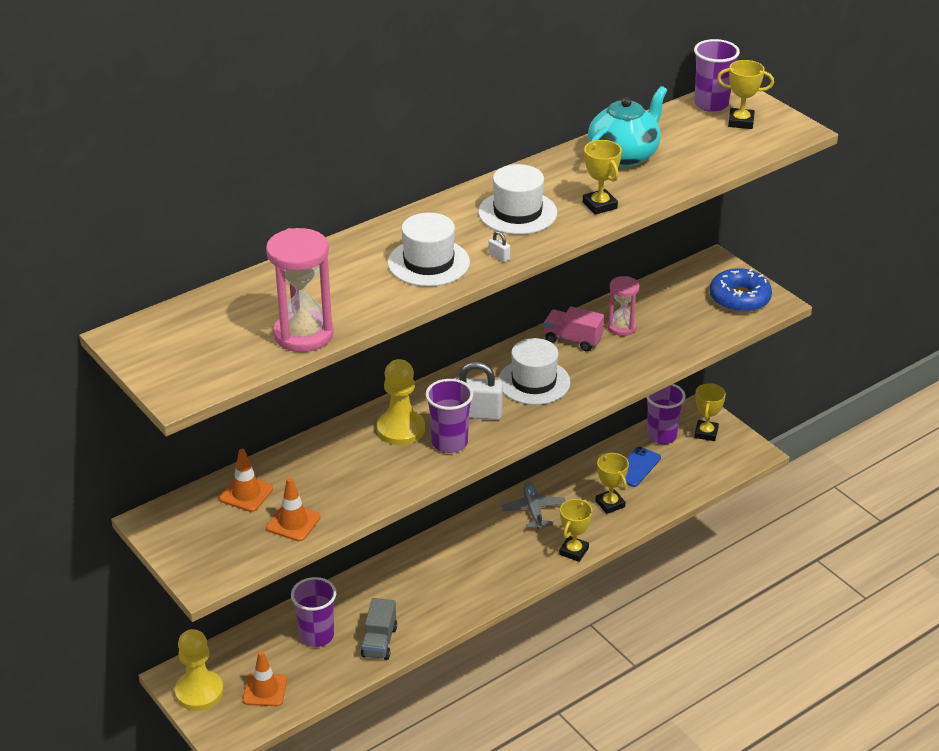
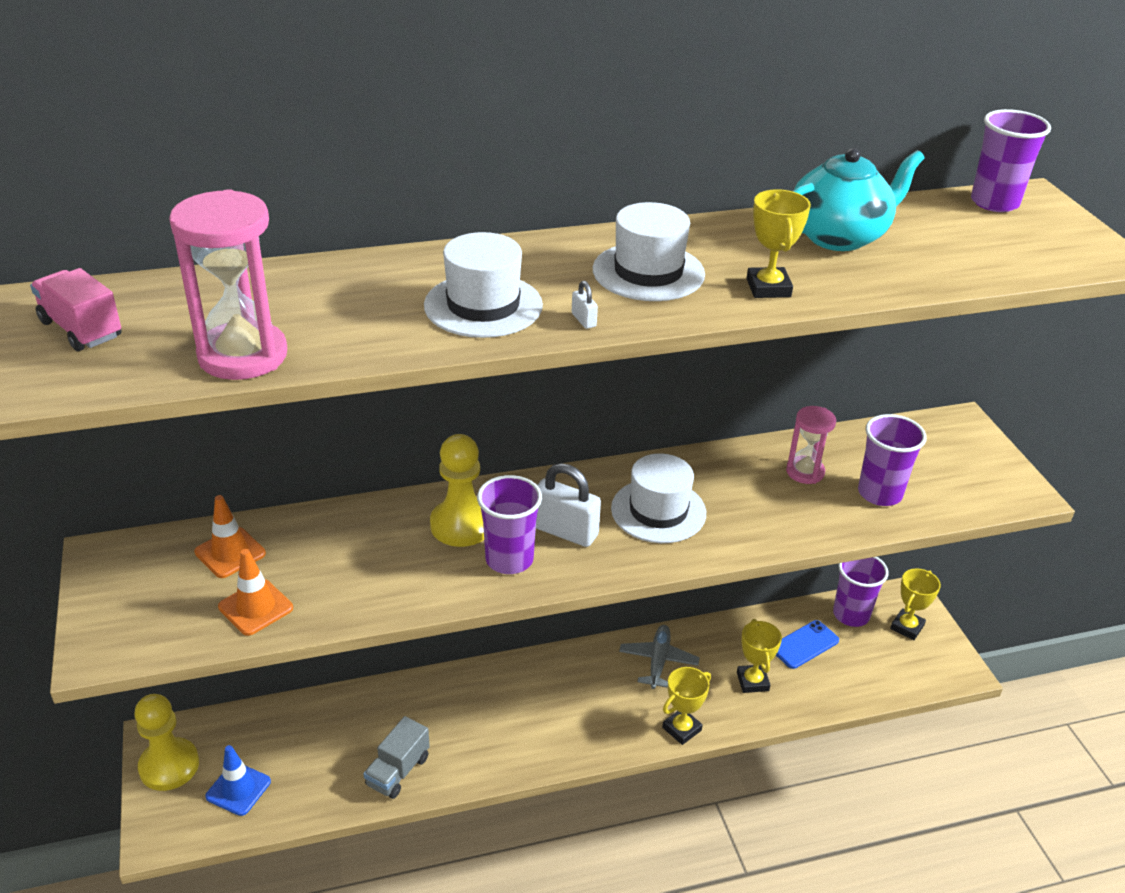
camera: 20 degrees right, 0 degrees up
(265, 690) = (238, 789): orange traffic cone -> blue traffic cone
(316, 635) = (334, 739): purple cup -> purple cup (879, 493)
(573, 340) = (735, 471): pink truck -> pink truck (81, 329)
(739, 298) = (977, 475): blue donut -> none
(741, 122) = (1027, 231): yellow trophy -> none

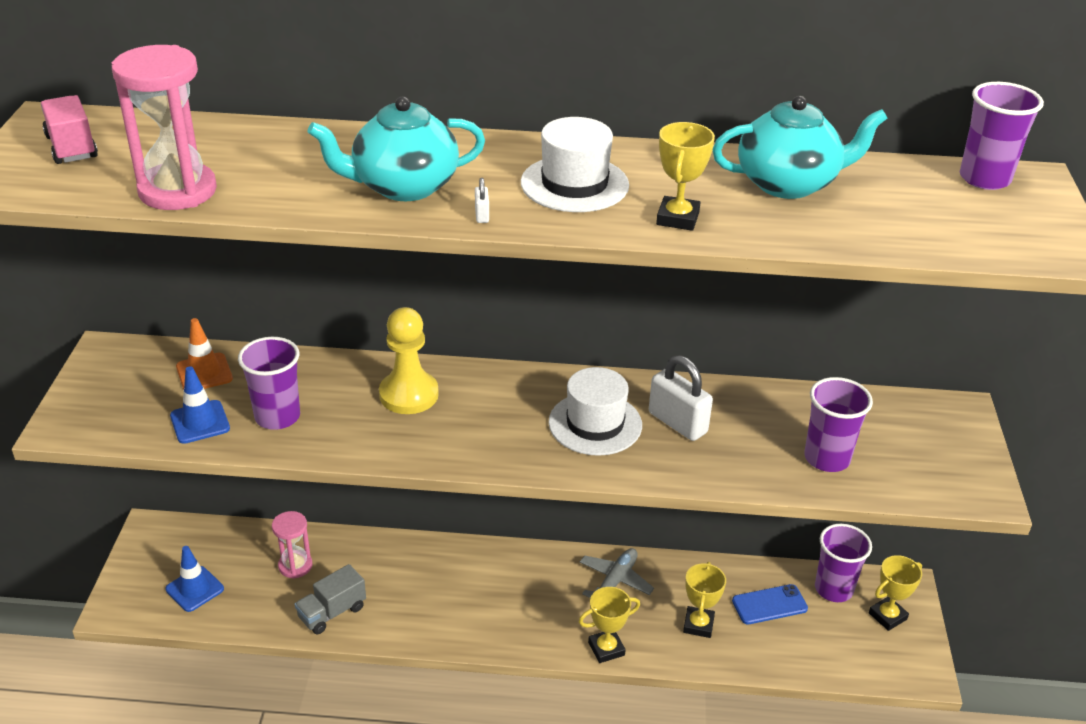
camera: 20 degrees right, 0 degrees up
(169, 766) = (149, 554): yellow pawn -> none
(255, 607) = (200, 422): orange traffic cone -> blue traffic cone
(483, 305) = (403, 186): white hat -> turquoise teapot
(509, 559) = (433, 434): purple cup -> purple cup (277, 417)
(565, 531) = (497, 421): white padlock -> white padlock (677, 423)
(805, 472) = (762, 421): pink hourglass -> pink hourglass (295, 566)

